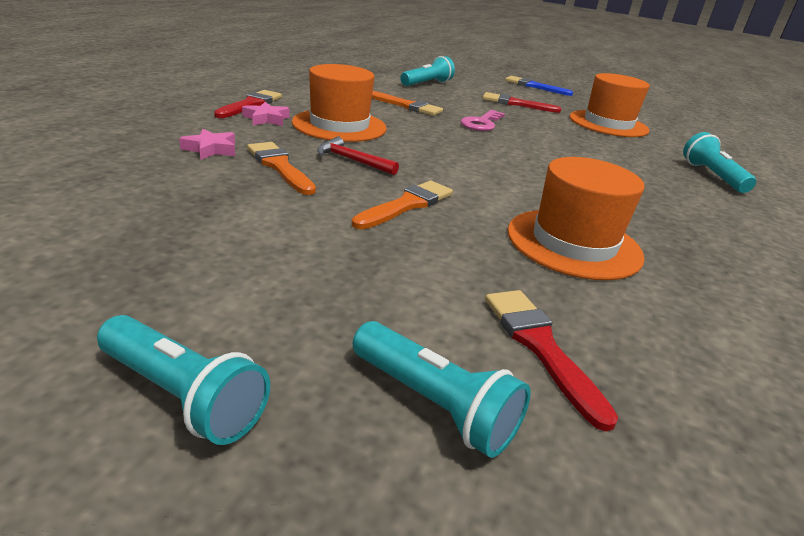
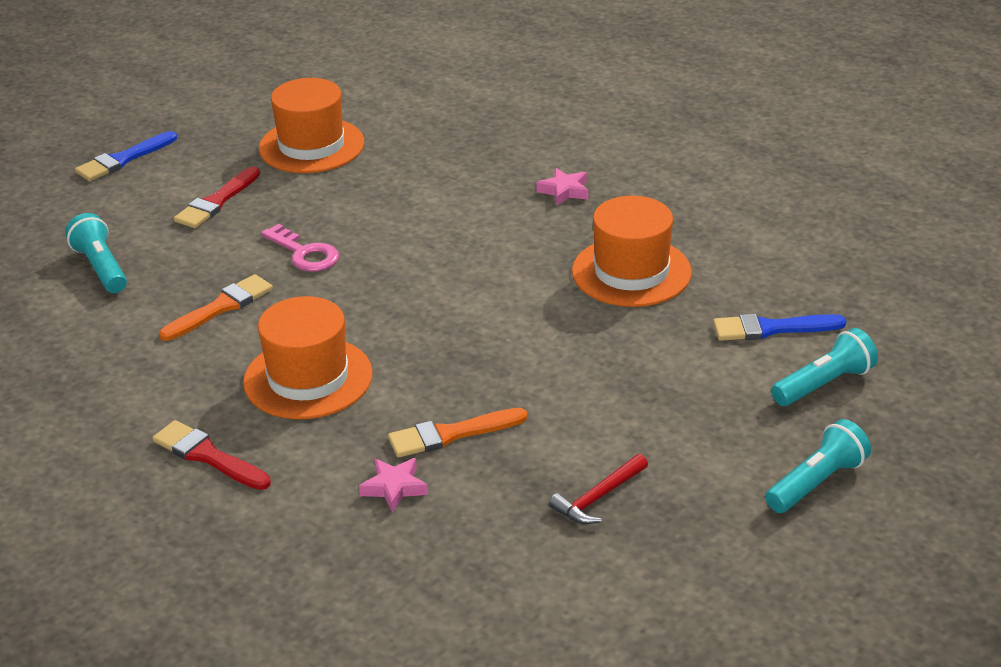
camera: 70 degrees left, 5 degrees up
(266, 119) = (277, 442): pink star -> pink star (564, 191)
(352, 160) = (434, 379): red hammer -> red hammer (598, 498)
(407, 205) = (553, 355): orange brush -> none
(540, 346) = (771, 329): red brush -> blue brush
(712, 176) = (487, 132): turquoise flashlight -> none

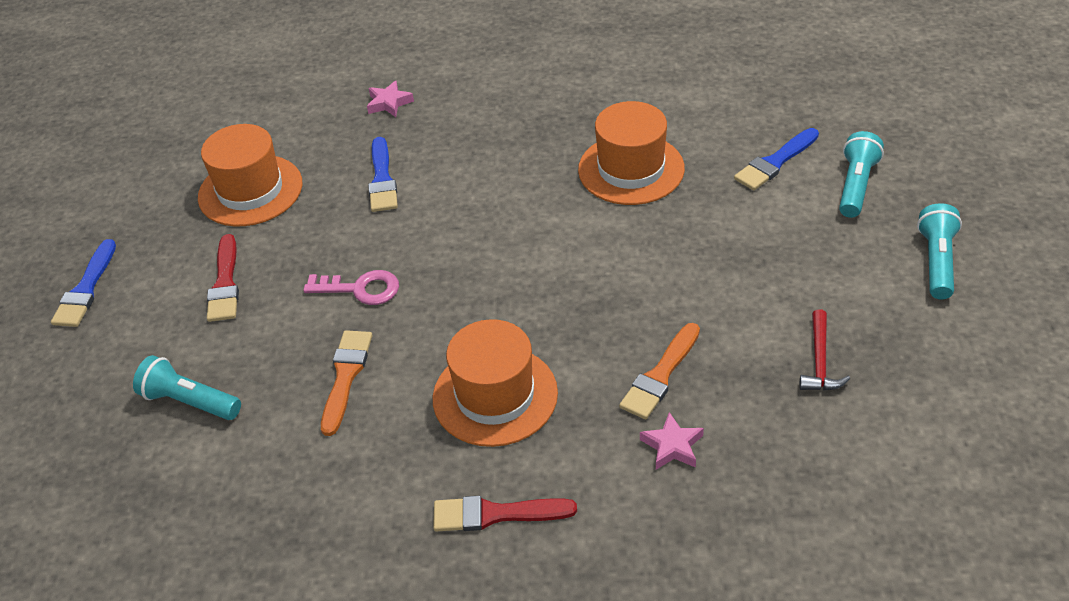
camera: 35 degrees left, 10 degrees up
(418, 184) = (382, 179): none -> blue brush
(564, 191) = (505, 128): pink star -> pink star (389, 103)

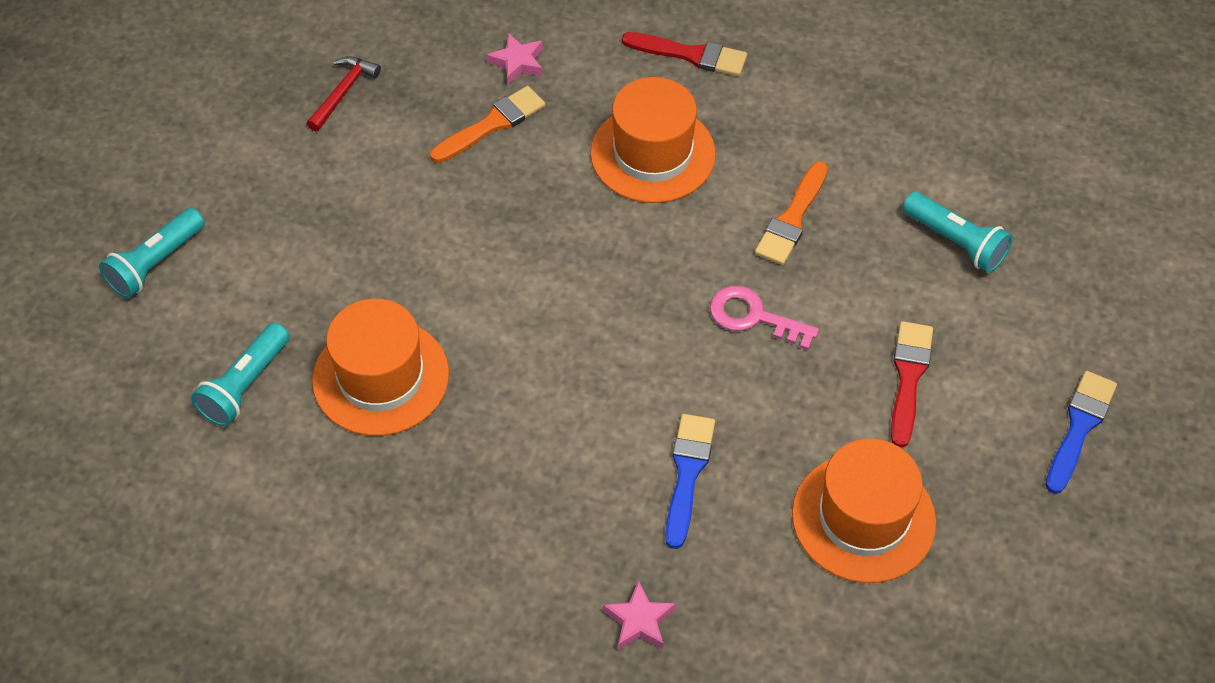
camera: 165 degrees left, 10 degrees up
(775, 162) = (214, 326): blue brush -> none
(936, 261) = (158, 150): turquoise flashlight -> turquoise flashlight (245, 385)

